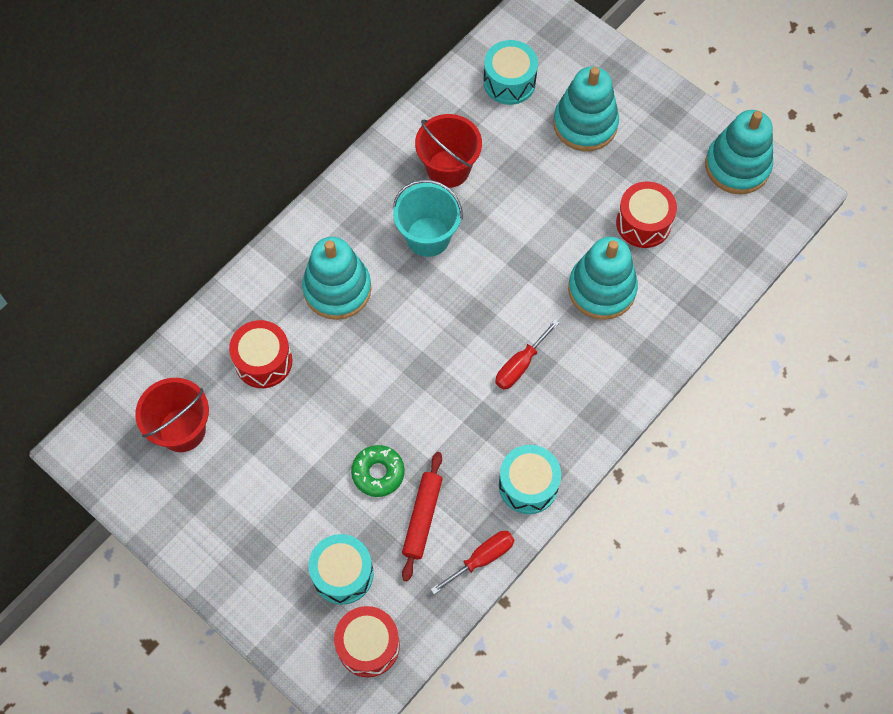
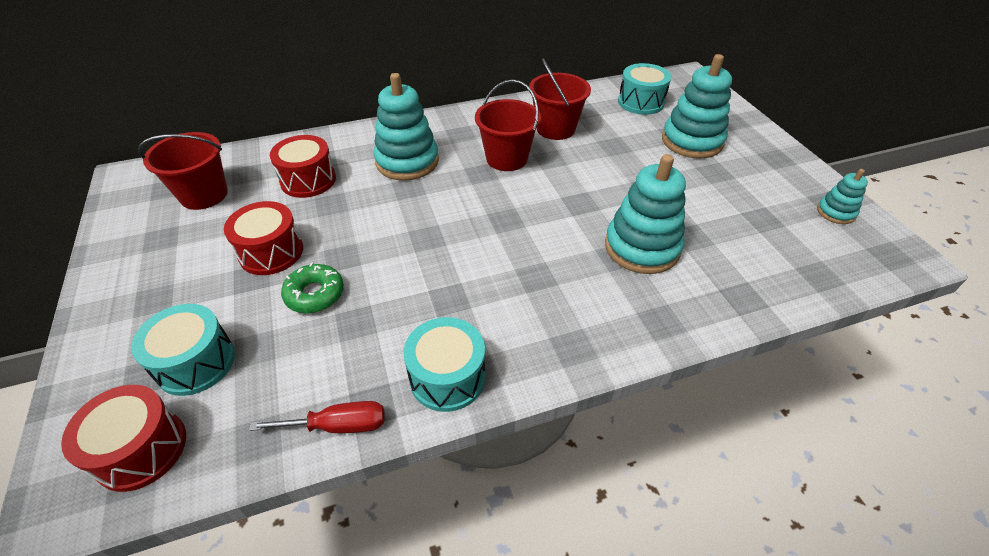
camera: 30 degrees right, 20 degrees down
(422, 518) = (317, 352): red rolling pin -> none
(428, 237) = (506, 158): turquoise bucket -> red bucket
(520, 365) = (519, 271): red screwdriver -> none
(643, 223) = (713, 217): red drum -> red drum (271, 252)
(737, 166) = (835, 212): turquoise stacking toy -> turquoise stacking toy, size x0.51

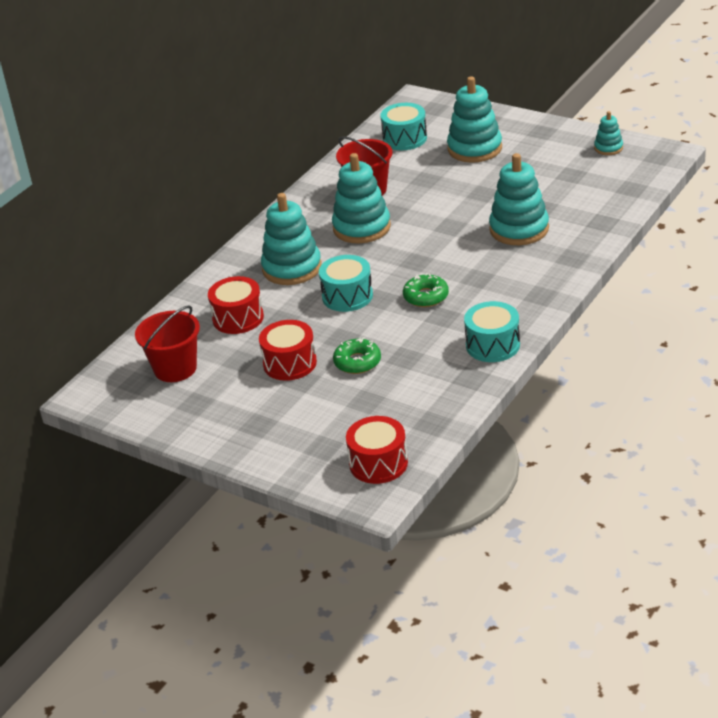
camera: 35 degrees left, 10 degrees down
(196, 362) = (342, 425): turquoise drum -> turquoise drum (347, 296)
(338, 426) = (466, 394): red screwdriver -> none
(465, 264) = (426, 296): none -> green donut
(506, 158) = (361, 227): red bucket -> turquoise stacking toy

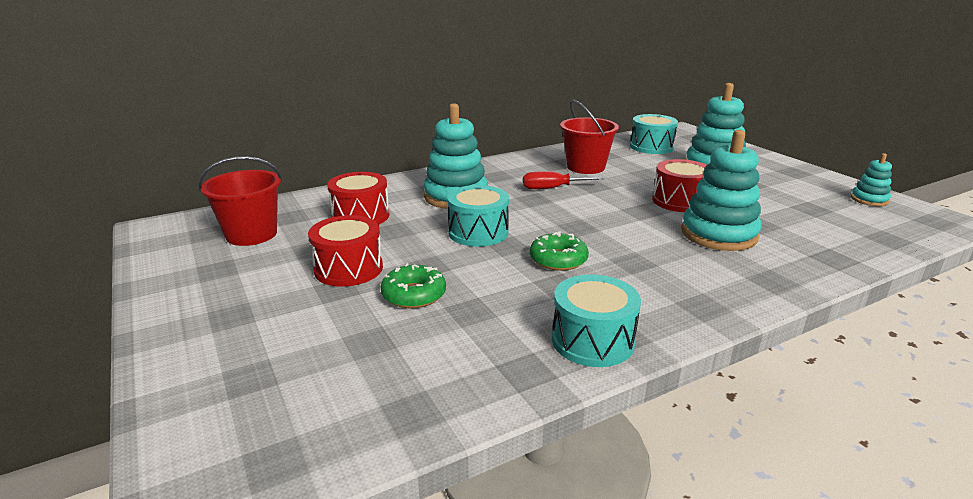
camera: 25 degrees right, 10 degrees down
(361, 227) = (552, 188): turquoise stacking toy -> red screwdriver
(378, 463) = (275, 439): red drum -> red drum (679, 201)

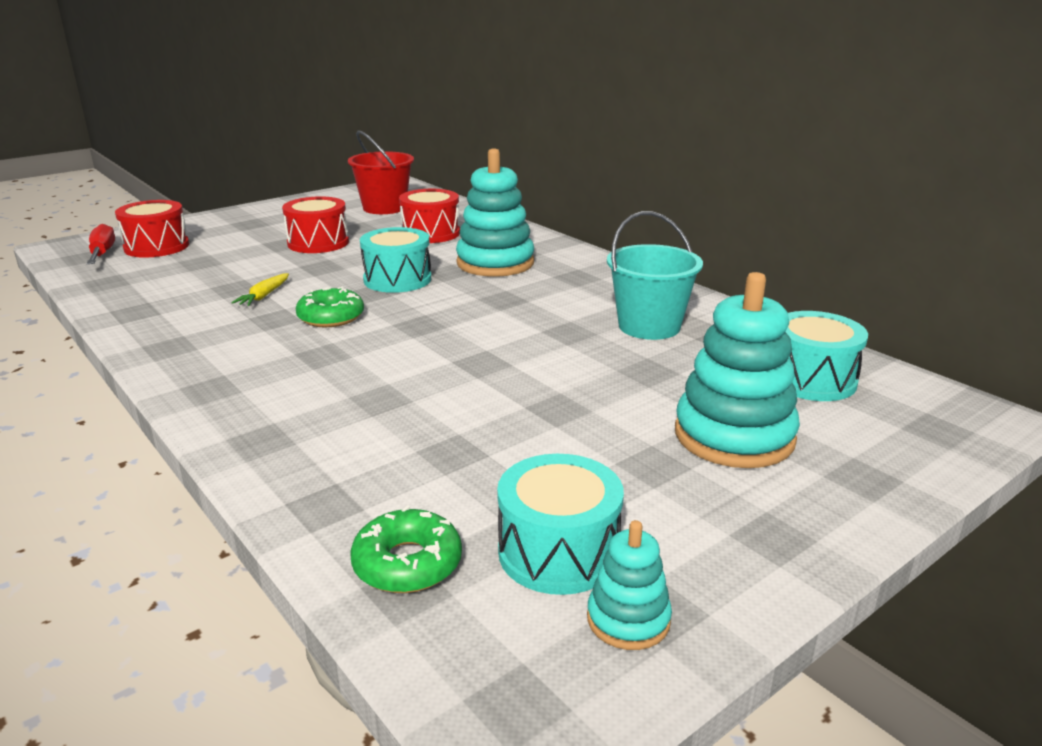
camera: 80 degrees right, 0 degrees up
(414, 294) = (267, 267): green donut -> green donut (407, 563)
(499, 292) = (264, 296): none -> yellow carrot
(552, 188) = (546, 308): red screwdriver -> red screwdriver (102, 253)
(585, 167) = (649, 326): red bucket -> turquoise bucket
(592, 341) = (166, 335): turquoise drum -> turquoise drum (558, 552)
(679, 201) = (531, 392): red drum -> red drum (157, 247)
(718, 234) = (407, 414): turquoise stacking toy -> none

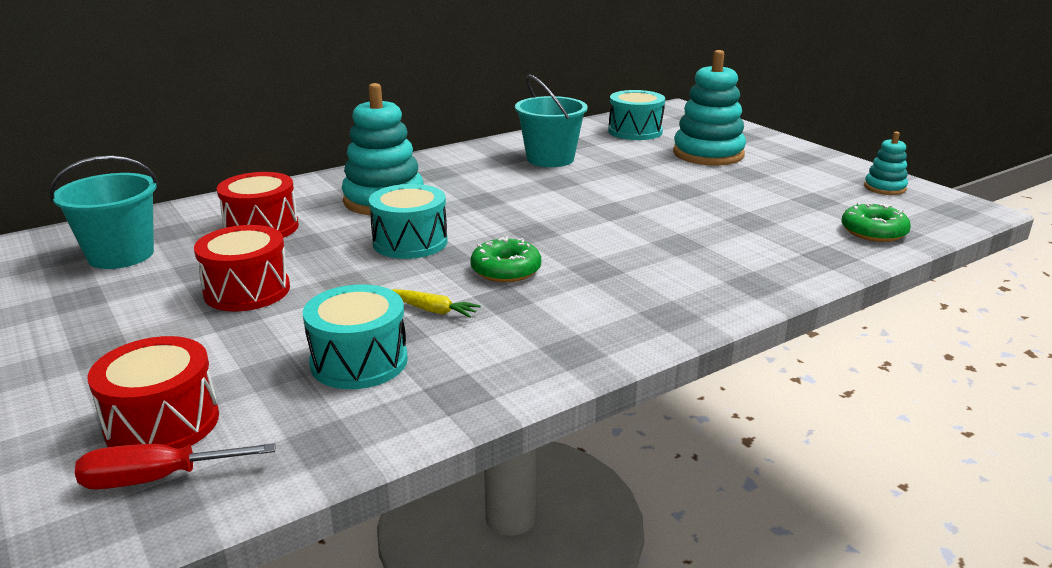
camera: 85 degrees left, 0 degrees up
(384, 208) = (121, 255): red bucket -> turquoise bucket
(558, 552) = (842, 198): turquoise drum -> turquoise drum (359, 361)

